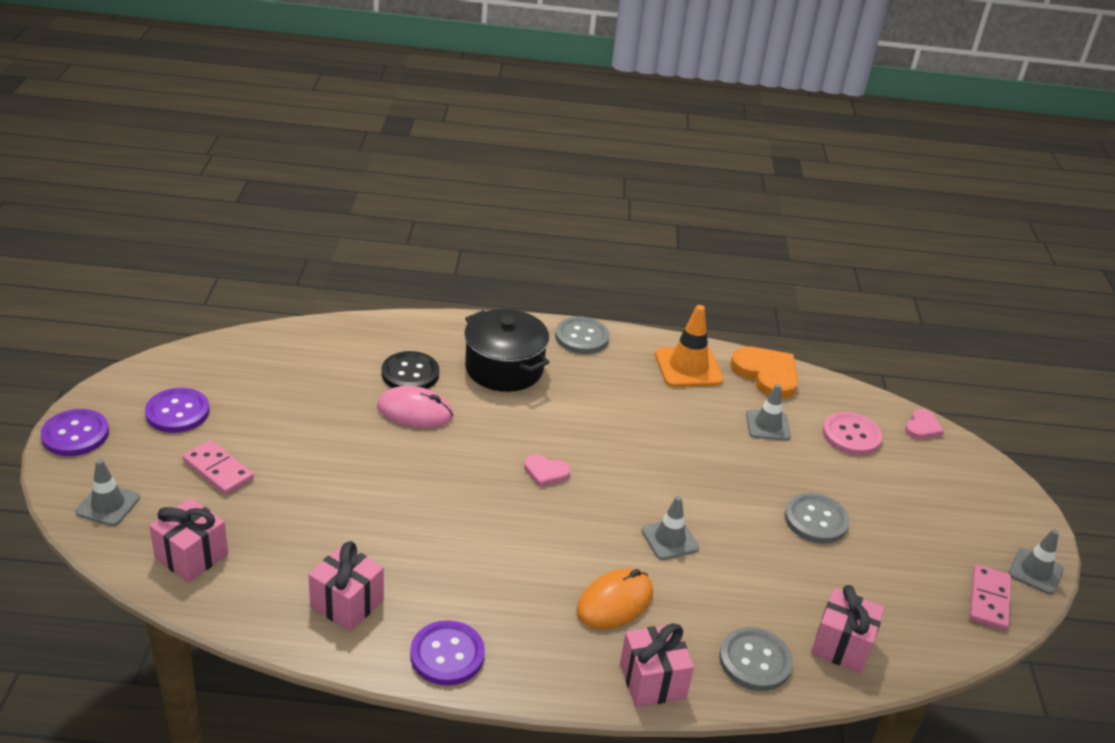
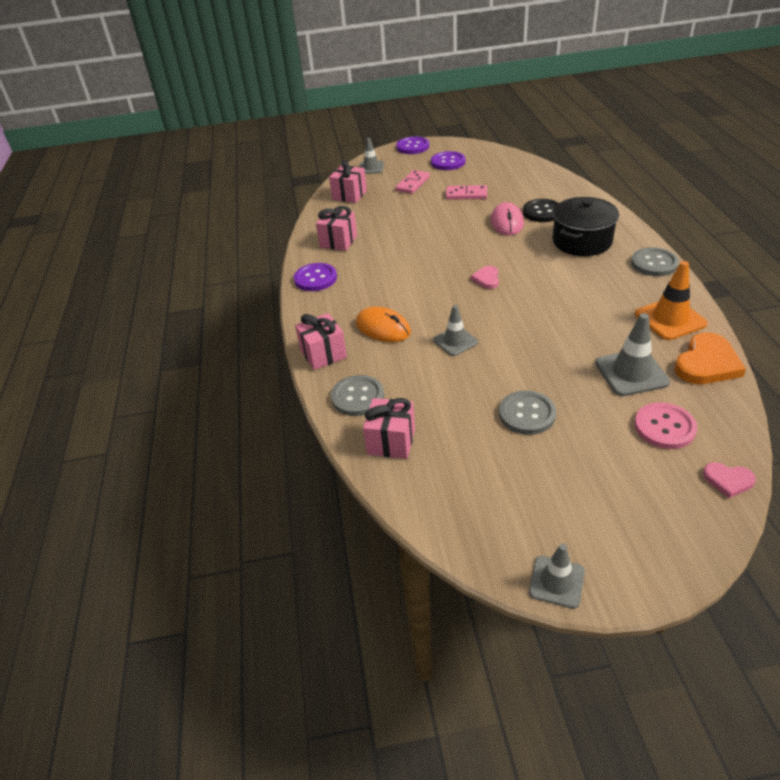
camera: 85 degrees right, 5 degrees up
(767, 425) = (631, 373): grey traffic cone -> grey traffic cone, size x1.52
(989, 600) = (493, 540): pink domino -> pink domino (466, 195)

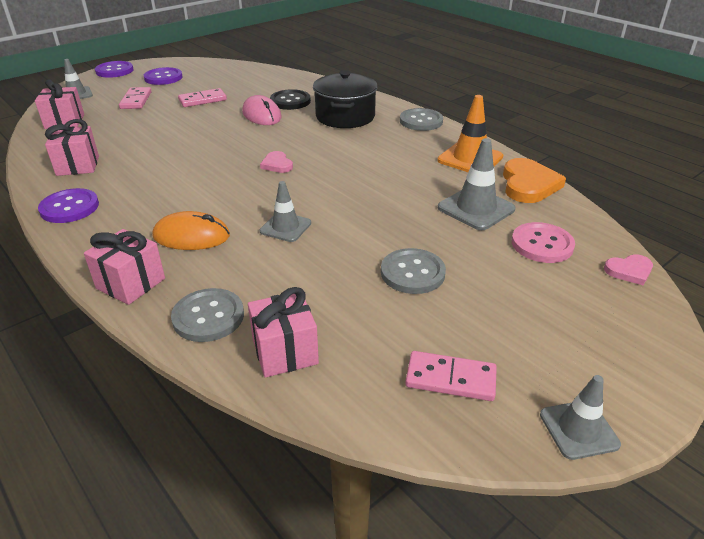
camera: 35 degrees left, 5 degrees down
(491, 507) = (450, 379): none -> pink domino

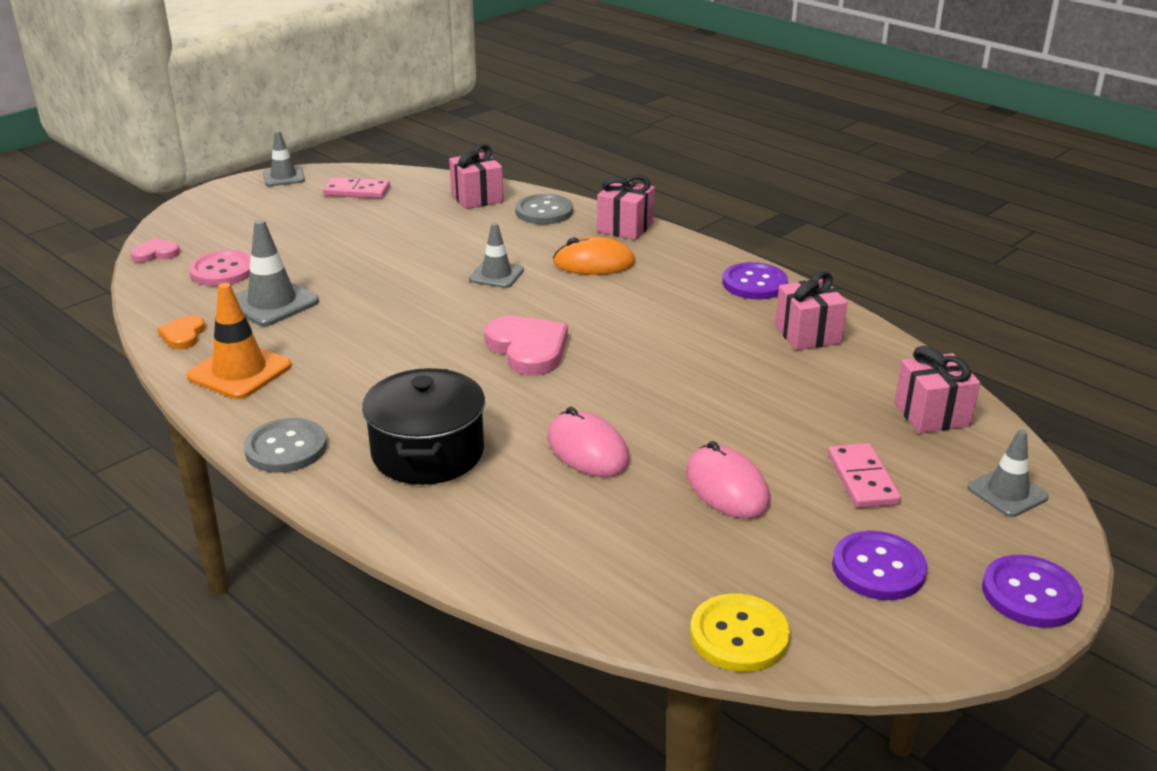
camera: 175 degrees right, 5 degrees down
(202, 100) = (727, 487): pink domino -> pink mouse
(232, 67) = (739, 635): none -> yellow button
(277, 164) = (528, 349): pink heart -> pink heart, size x1.82
(290, 101) = (543, 493): black button -> none
(412, 273) = (367, 244): grey button -> none
(528, 184) = (183, 335): orange heart -> orange heart, size x0.55

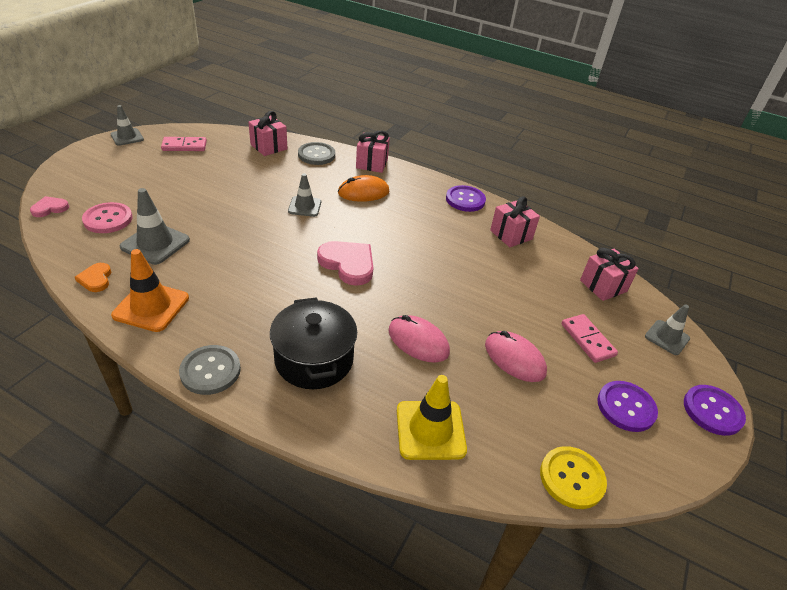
camera: 20 degrees left, 10 degrees up
(554, 551) = (430, 430): none -> yellow traffic cone

